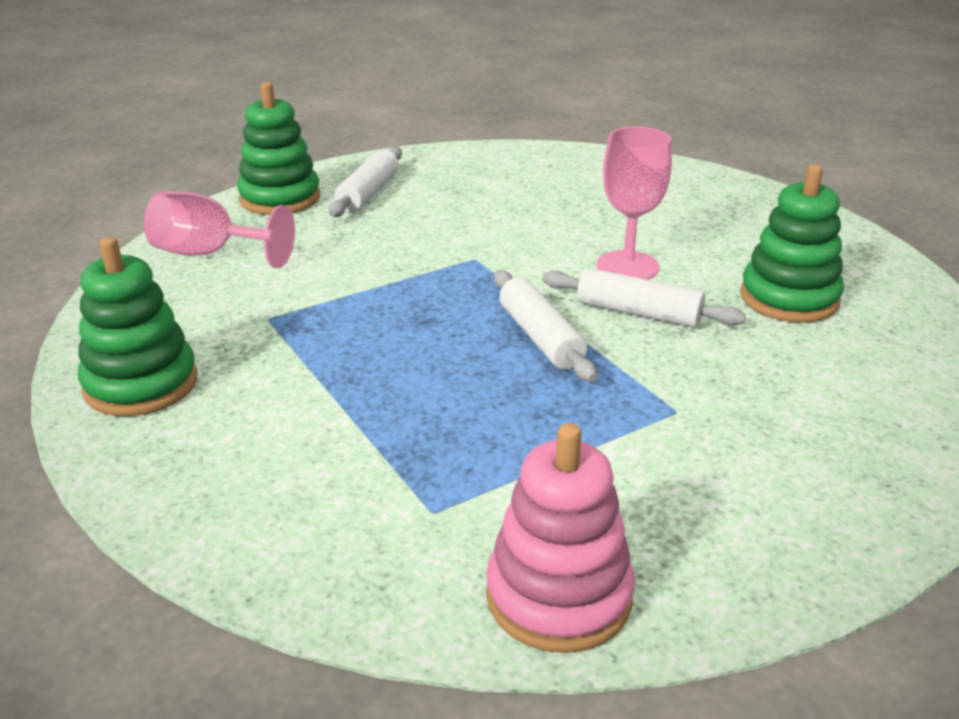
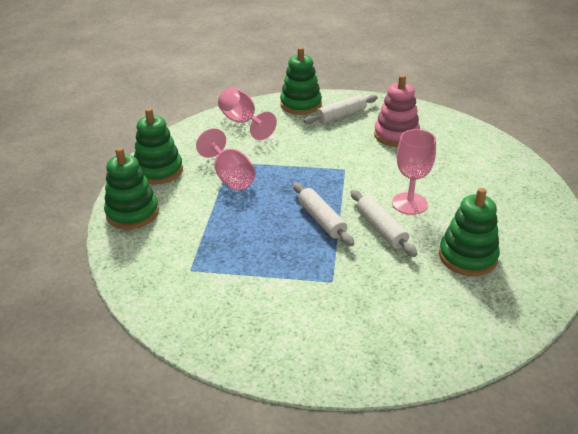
camera: 40 degrees right, 5 degrees up
(181, 476) = (132, 213): none -> green stacking toy
(301, 339) = (230, 177): none -> pink goblet
(540, 337) = (321, 220): white rolling pin -> white rolling pin turned 45 degrees counterclockwise
(558, 596) = (191, 323): pink stacking toy -> pink stacking toy (396, 135)

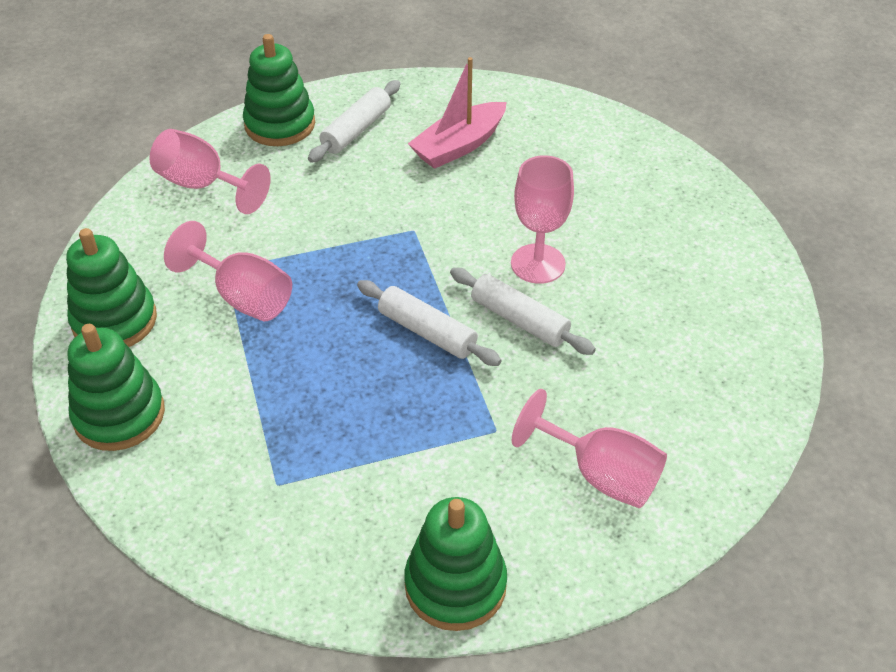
camera: 25 degrees left, 10 degrees up
(383, 325) = (600, 475): none -> pink goblet
(396, 135) = (459, 146): pink stacking toy -> pink boat
(467, 257) = (656, 328): green stacking toy -> green stacking toy (455, 585)

